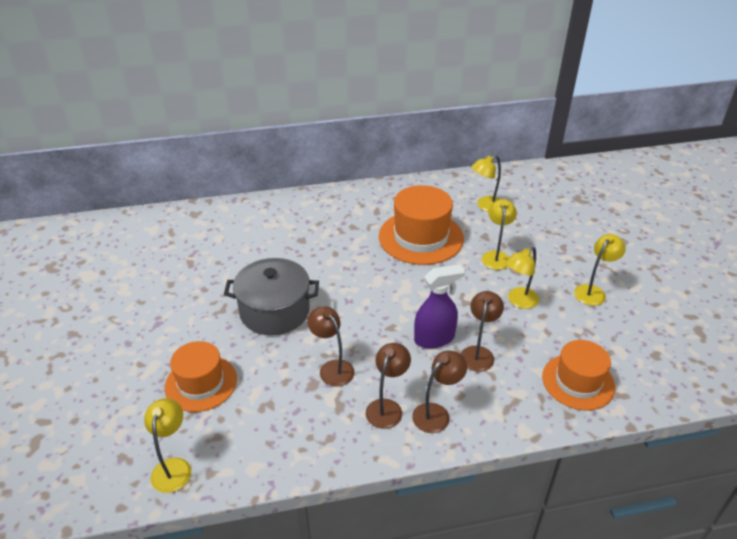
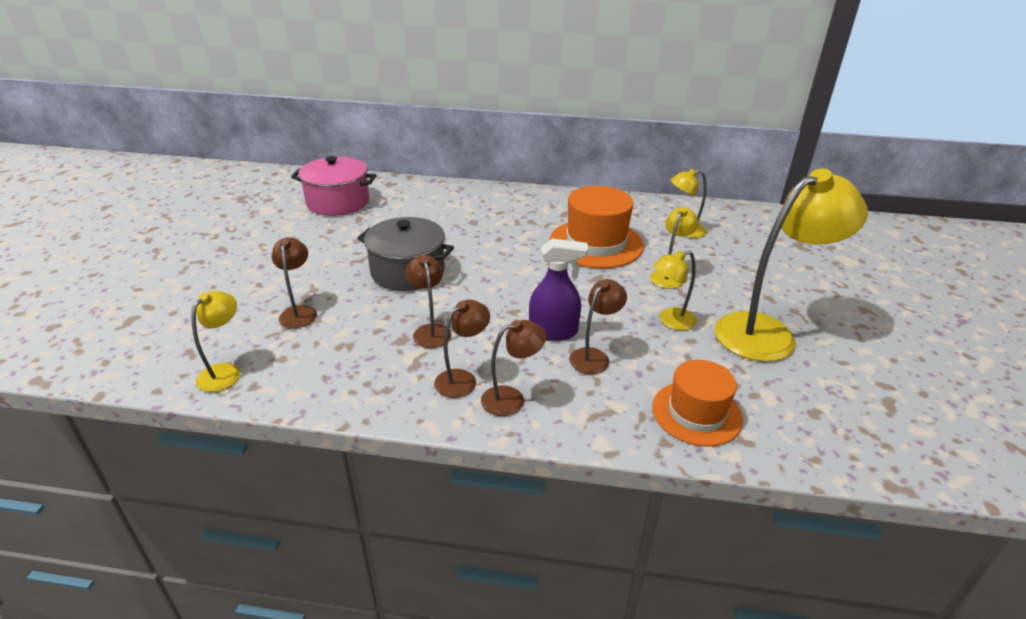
camera: 20 degrees right, 5 degrees down
(156, 248) = (338, 202): none -> pink pot
(201, 383) = (299, 312): orange hat -> brown lamp
(593, 291) = (767, 332): yellow lamp -> yellow lamp, size x2.05

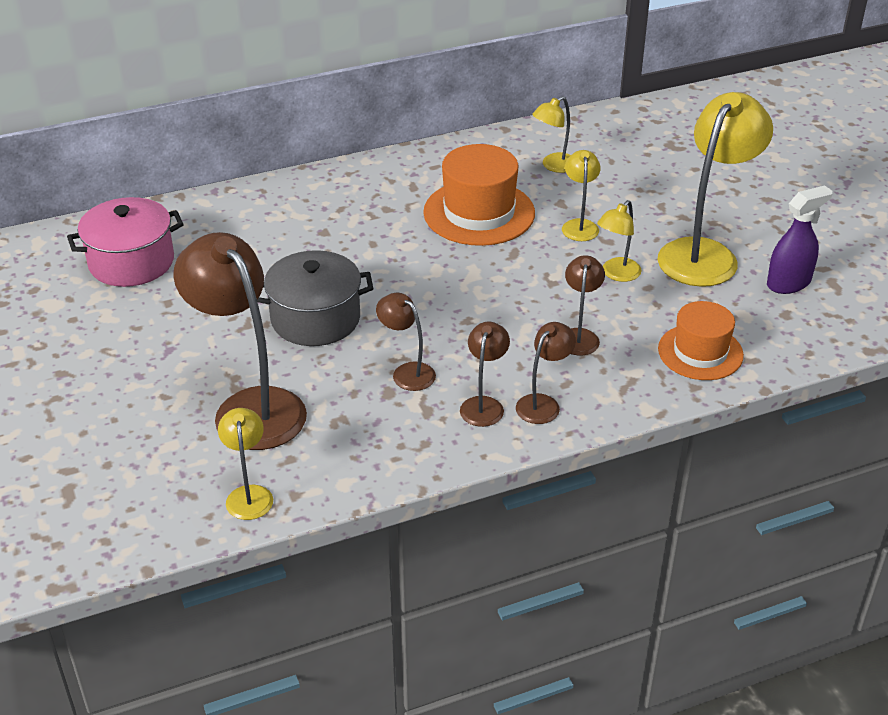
camera: 30 degrees left, 5 degrees up
(299, 312) = (250, 407): brown lamp -> brown lamp, size x2.05
(553, 332) = (523, 326): purple spray bottle -> purple spray bottle (789, 283)

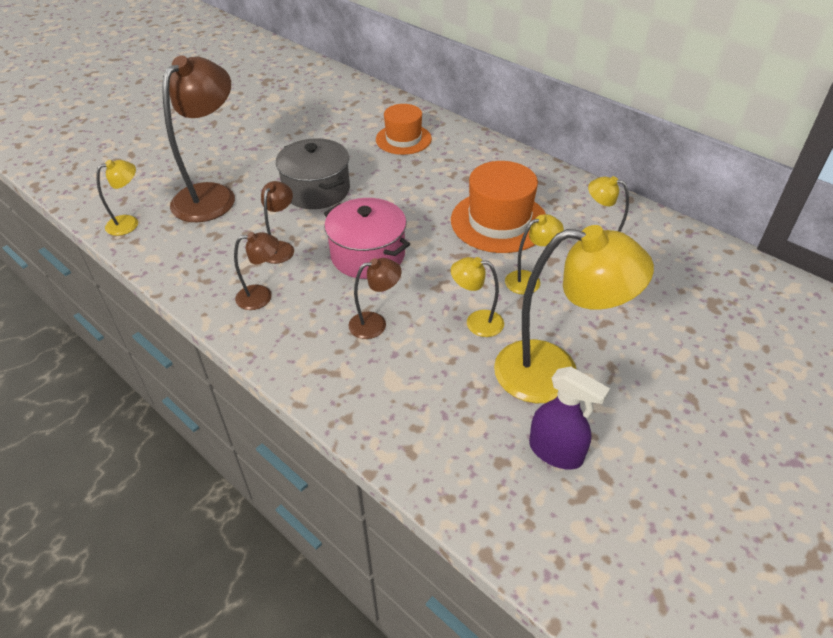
camera: 65 degrees right, 5 degrees up
(131, 262) = (329, 106): pink pot -> pink pot (368, 255)
(543, 403) = (278, 328): brown lamp -> none
(700, 352) = (399, 409): orange hat -> orange hat (403, 139)

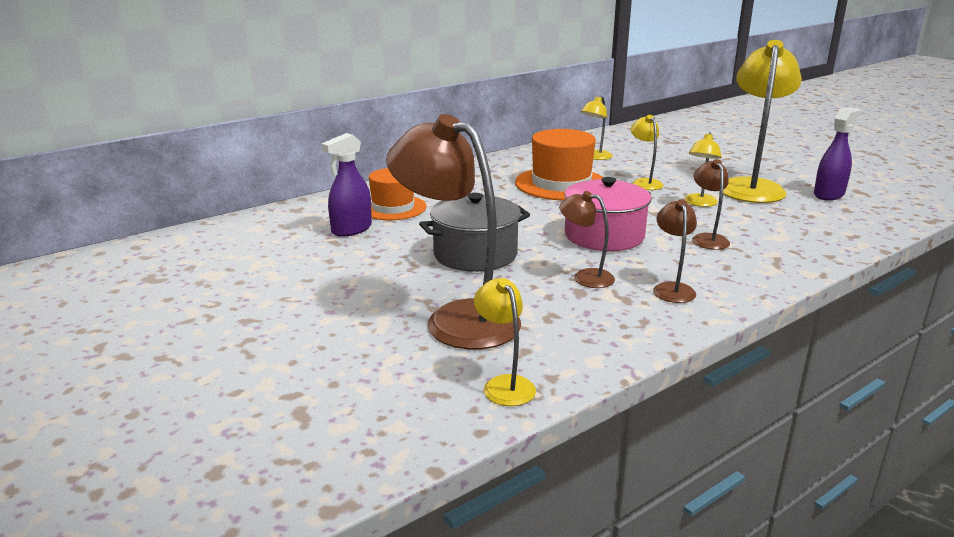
camera: 80 degrees left, 20 degrees down
(354, 129) = (351, 229): none -> purple spray bottle

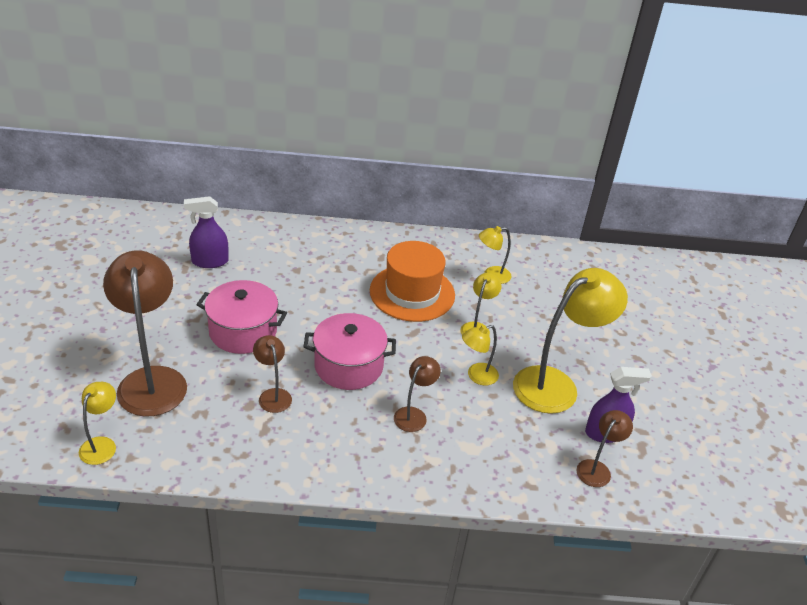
camera: 35 degrees right, 15 degrees up
(393, 207) = (263, 253): orange hat -> none
(475, 254) = (243, 331): grey pot -> pink pot
(672, 288) = (306, 441): brown lamp -> brown lamp (597, 468)

